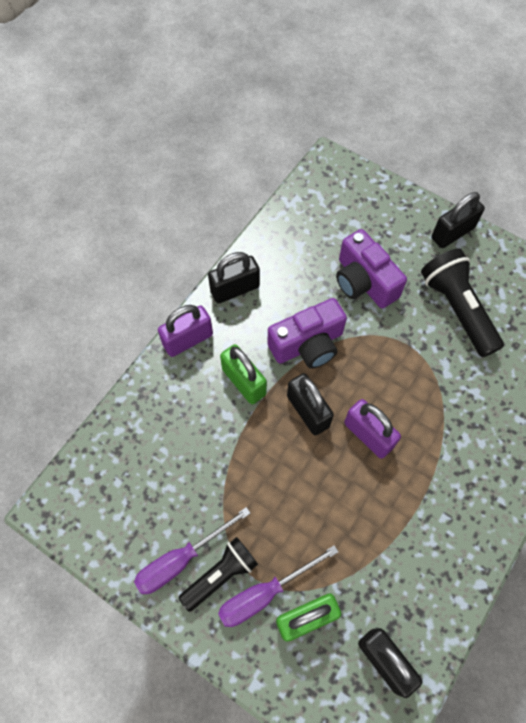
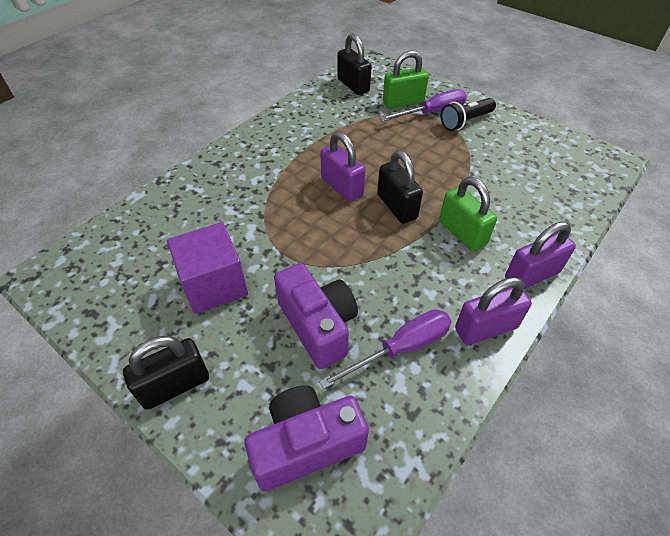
camera: 175 degrees left, 15 degrees down
(181, 559) = (497, 130): purple screwdriver -> purple screwdriver (401, 348)
(235, 289) = (486, 328): black padlock -> purple padlock
(308, 344) = (394, 261): purple camera -> purple camera (306, 445)
(457, 309) = (214, 284): black flashlight -> purple cube

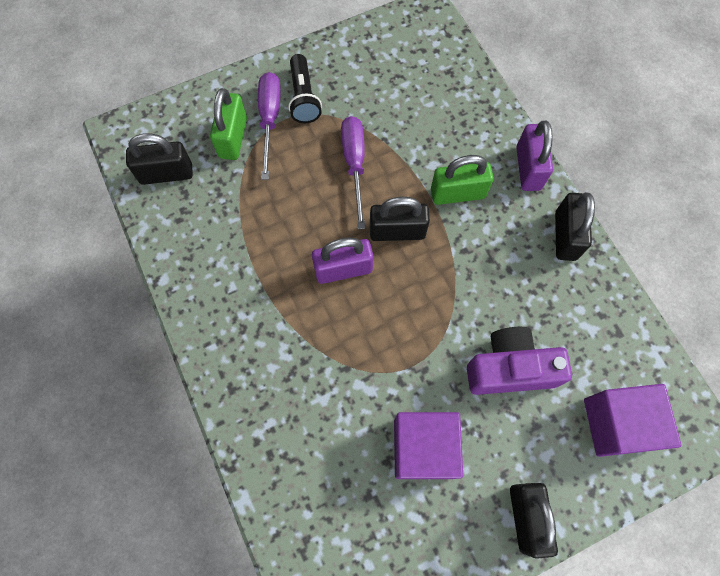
camera: 65 degrees left, 20 degrees up
(306, 445) = (617, 424): purple camera -> purple cube
(401, 348) = (559, 311): purple screwdriver -> purple screwdriver (354, 165)
(486, 328) = (565, 236): purple padlock -> black padlock

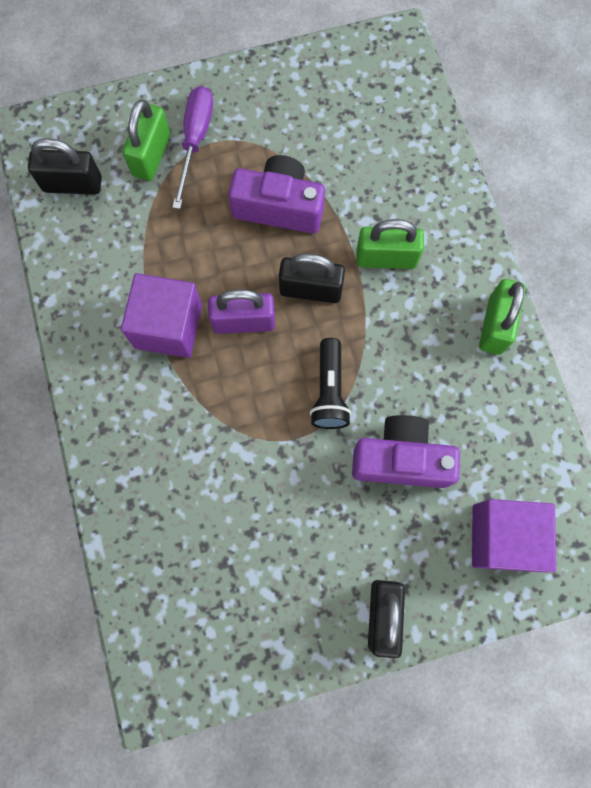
camera: 10 degrees right, 5 degrees up
(303, 97) = (237, 120): black flashlight -> black flashlight (329, 391)
(354, 165) = (279, 207): purple screwdriver -> purple camera
(423, 448) = (290, 526): purple cube -> purple cube (168, 326)
(528, 168) = (471, 242): purple padlock -> none
(565, 236) = (495, 325): black padlock -> green padlock

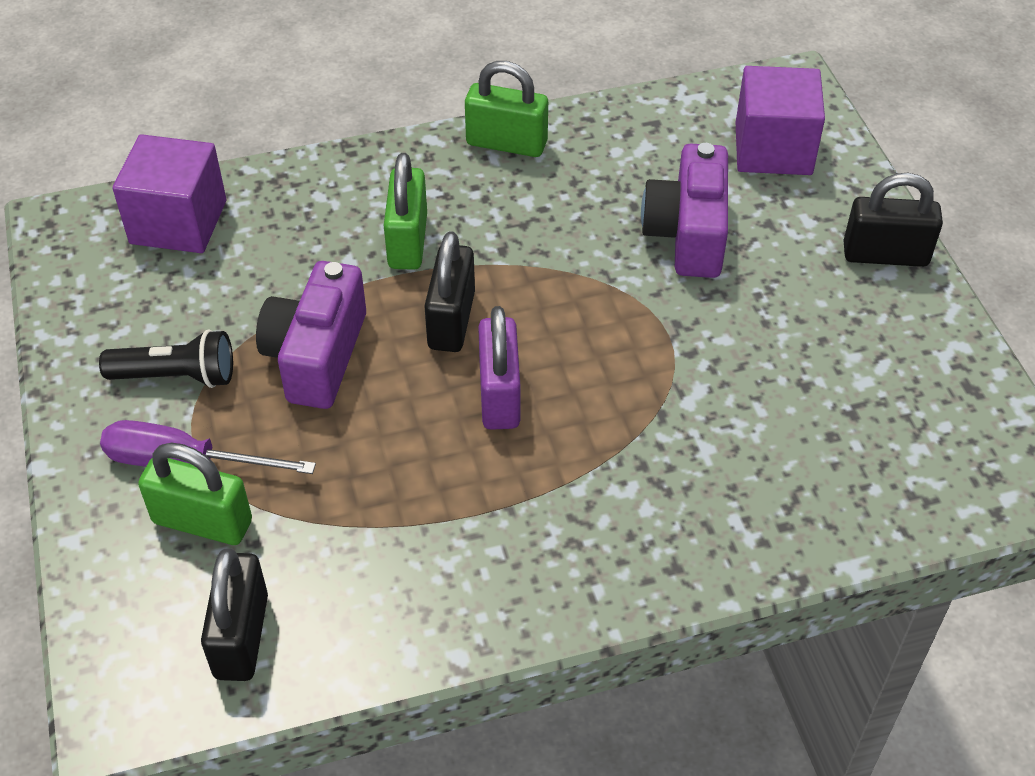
camera: 90 degrees left, 25 degrees down
(168, 326) = (506, 487): purple cube -> purple cube (178, 222)
(329, 391) = (600, 301): black flashlight -> black flashlight (176, 376)

